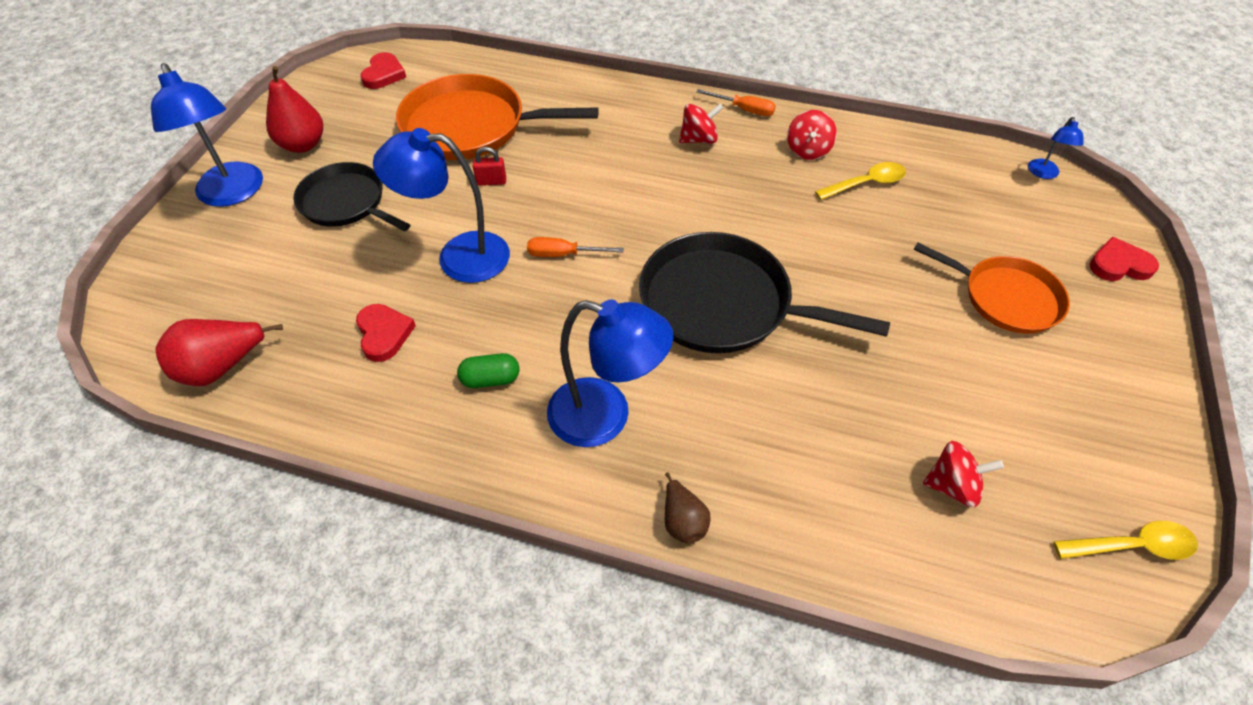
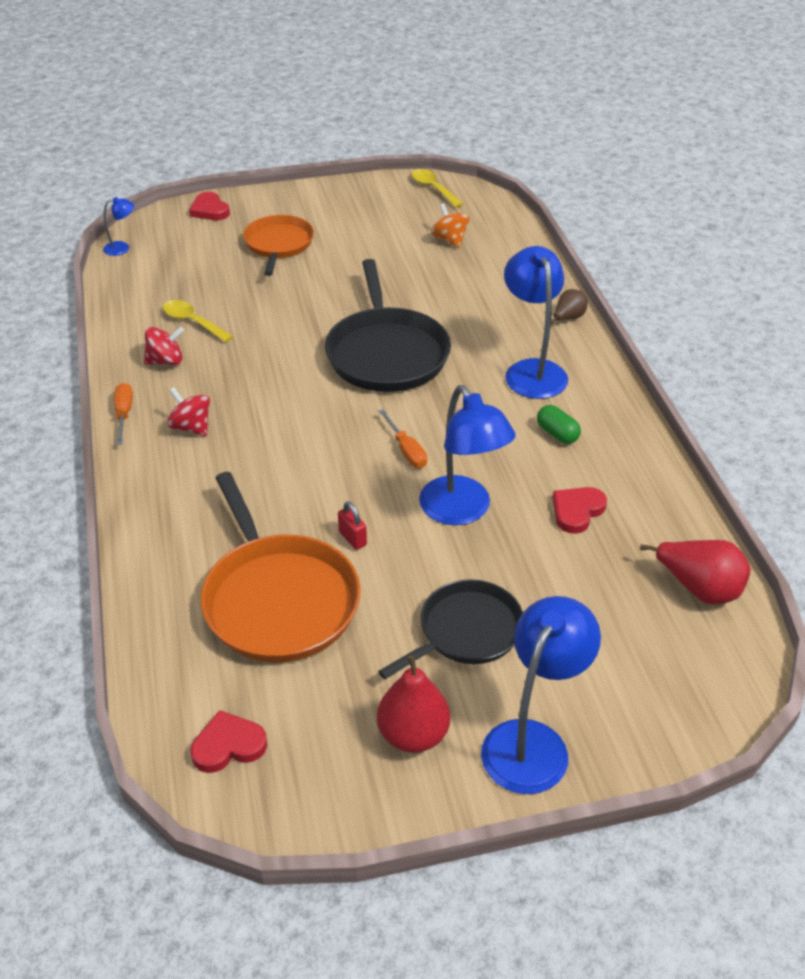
camera: 120 degrees left, 10 degrees down
(346, 203) = (466, 631): black pan -> black pan turned 135 degrees counterclockwise
(952, 486) = (450, 240): red spinning top -> orange spinning top

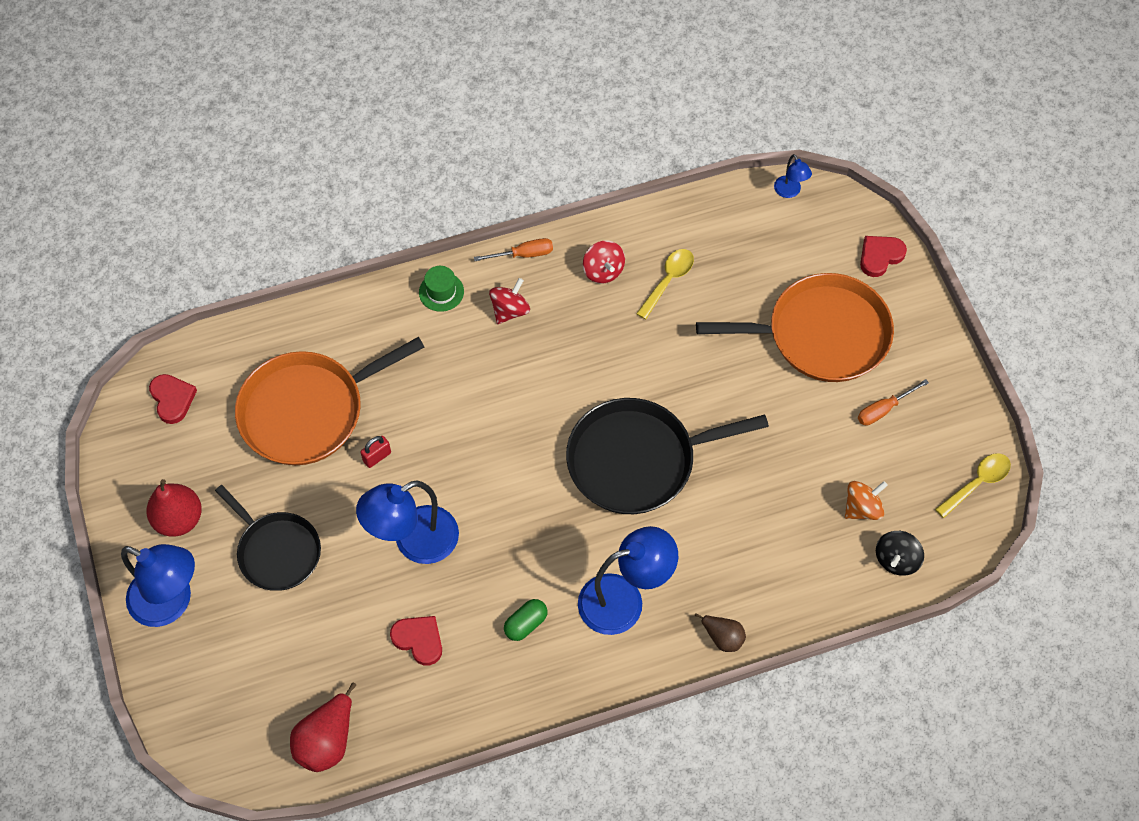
camera: 85 degrees right, 20 degrees up
(149, 479) = (441, 292): none -> green hat
(278, 245) = (821, 334): orange pan -> orange pan, size x1.56
(406, 450) = (492, 490): orange screwdriver -> orange screwdriver (883, 409)
(497, 229) = (896, 559): none -> black spinning top

